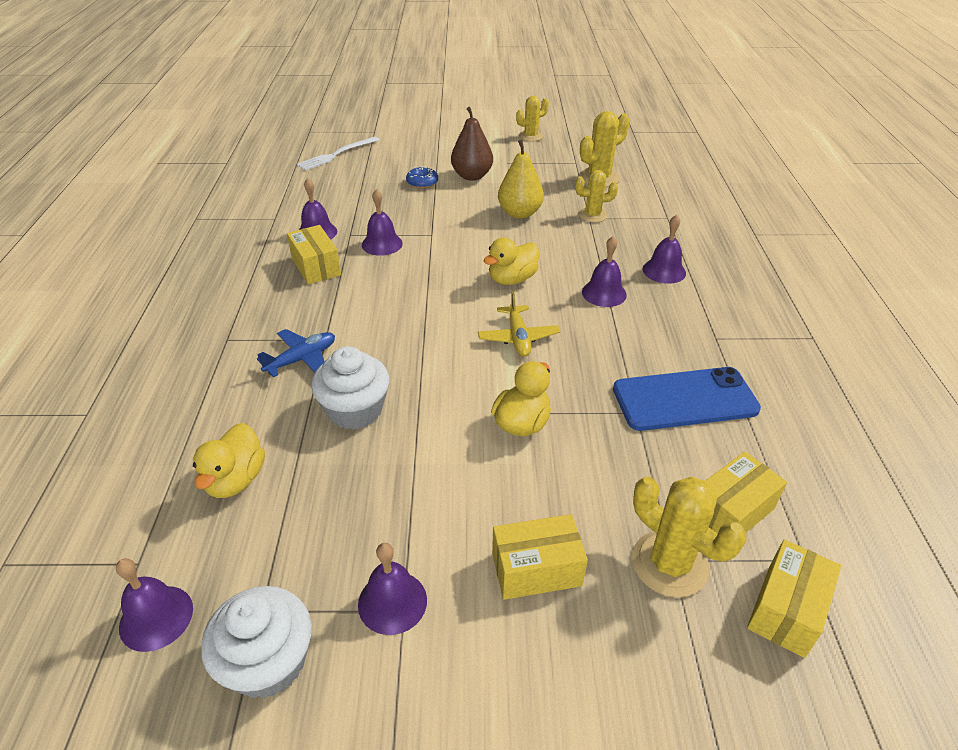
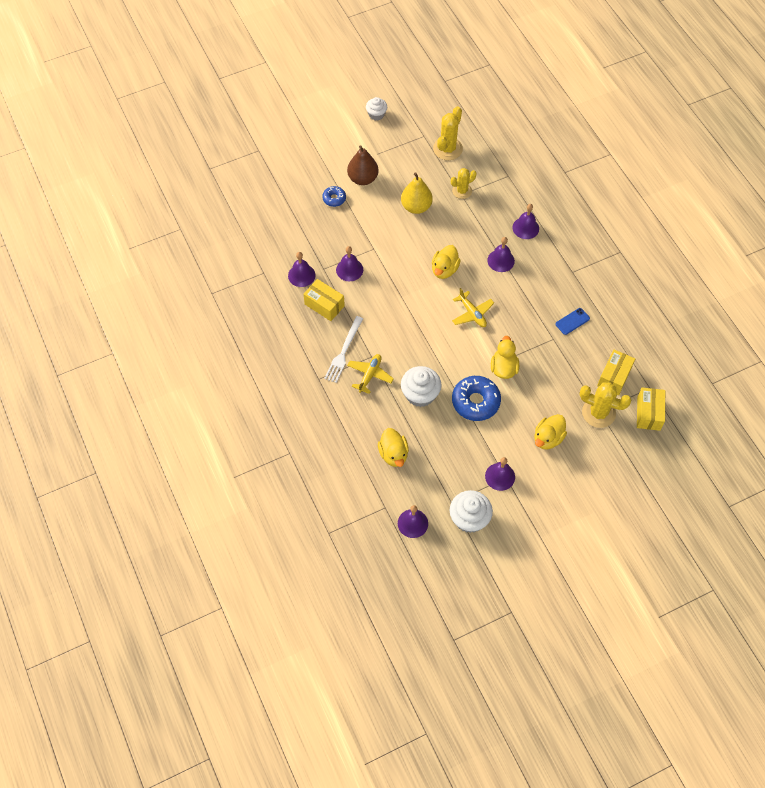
camera: 25 degrees left, 20 degrees up
(302, 359) = (370, 375): blue plane -> yellow plane
(336, 154) = (252, 189): white fork -> white fork (344, 351)
(438, 454) = (475, 401): none -> blue donut
(531, 136) = (376, 114): yellow cactus -> white cupcake
(536, 569) = (548, 438): yellow box -> yellow duck
(685, 399) = (572, 321): blue phone -> blue phone, size x0.47

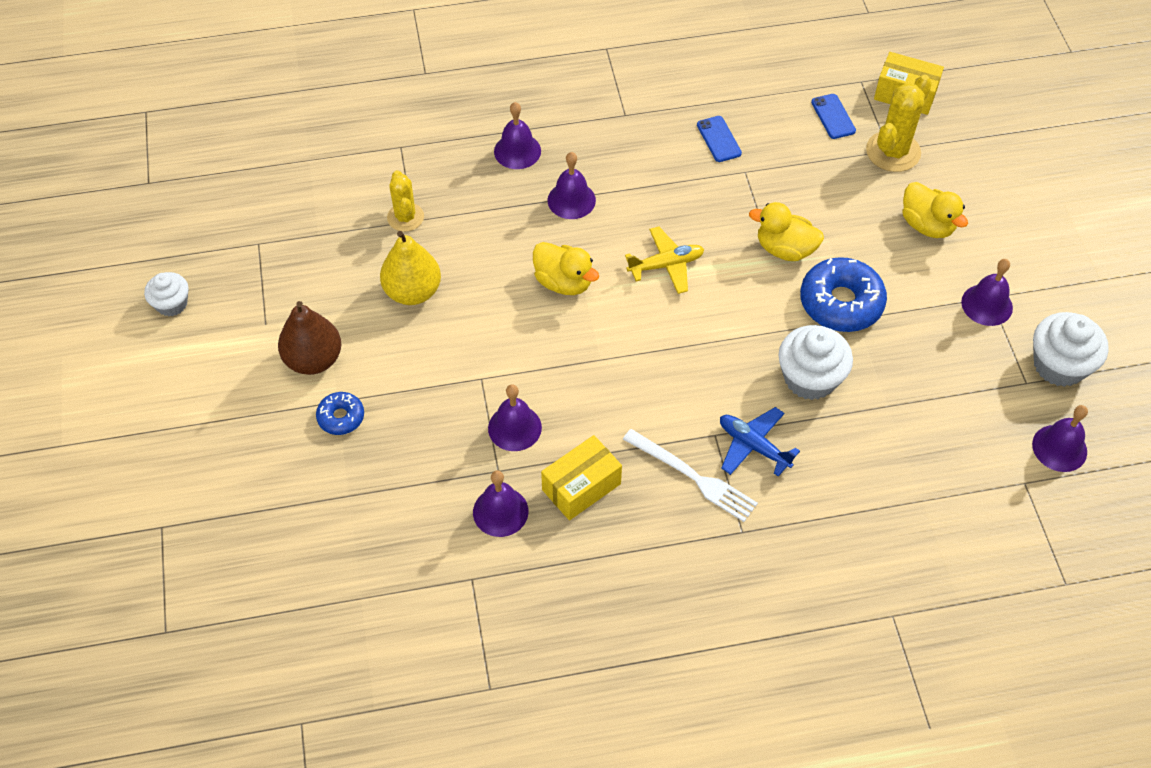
camera: 75 degrees left, 5 degrees down
(370, 375) = (753, 446): yellow plane -> blue plane
(393, 454) = (922, 446): yellow duck -> none
(447, 149) = (304, 215): yellow cactus -> none
(614, 377) = (833, 116): yellow box -> blue phone

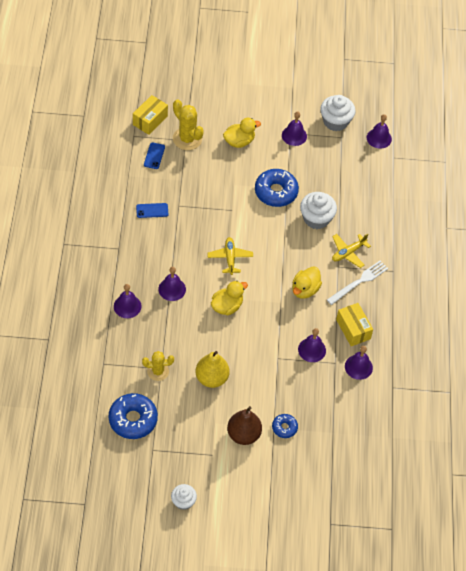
camera: 80 degrees left, 0 degrees up
(308, 206) = (133, 419): none -> blue donut
(753, 446) = (348, 253): blue plane -> yellow plane
(785, 249) = (235, 204): yellow duck -> yellow duck (305, 290)
(833, 116) = (154, 156): blue phone -> blue phone turned 75 degrees counterclockwise

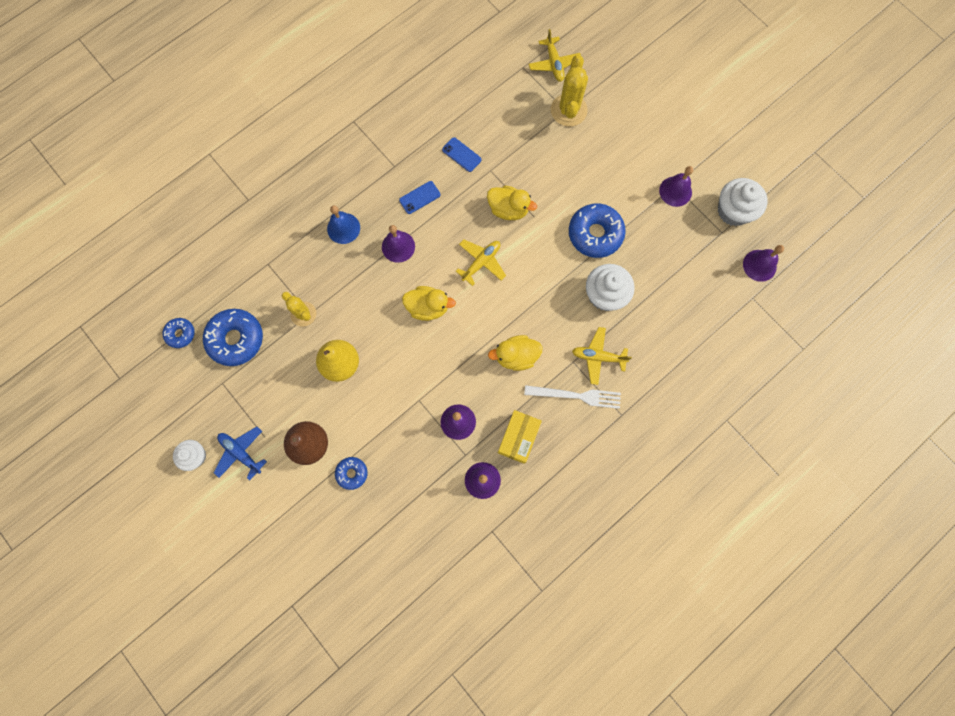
camera: 50 degrees right, 20 degrees up
(94, 446) = (180, 334): none -> blue donut
(127, 306) = (343, 228): purple bell -> blue bell
(150, 120) = (554, 64): yellow box -> yellow plane
(154, 156) = (520, 102): blue phone -> blue phone (419, 197)
(208, 475) = (241, 453): none -> blue plane
(239, 141) = (615, 153): yellow duck -> yellow duck (508, 209)

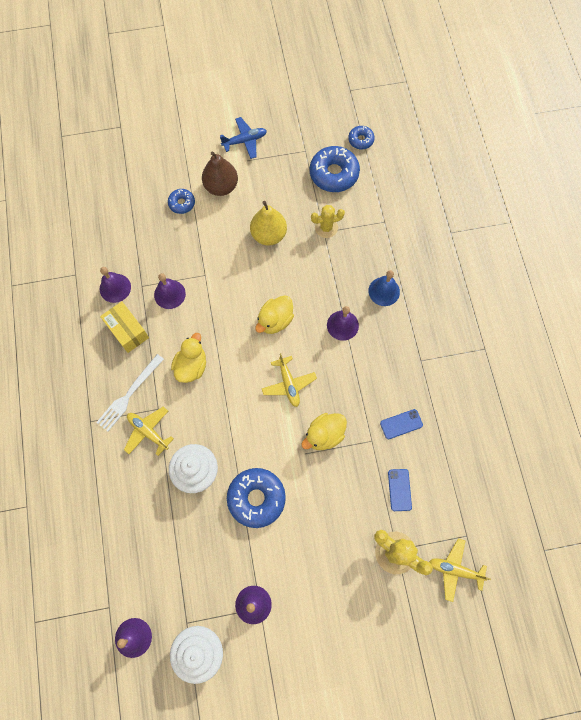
camera: 120 degrees right, 5 degrees down
(195, 456) = (261, 113): white cupcake -> none
(419, 197) = (378, 366): blue phone -> blue phone (399, 490)
(598, 357) = (148, 432): yellow plane -> yellow plane turned 90 degrees counterclockwise

